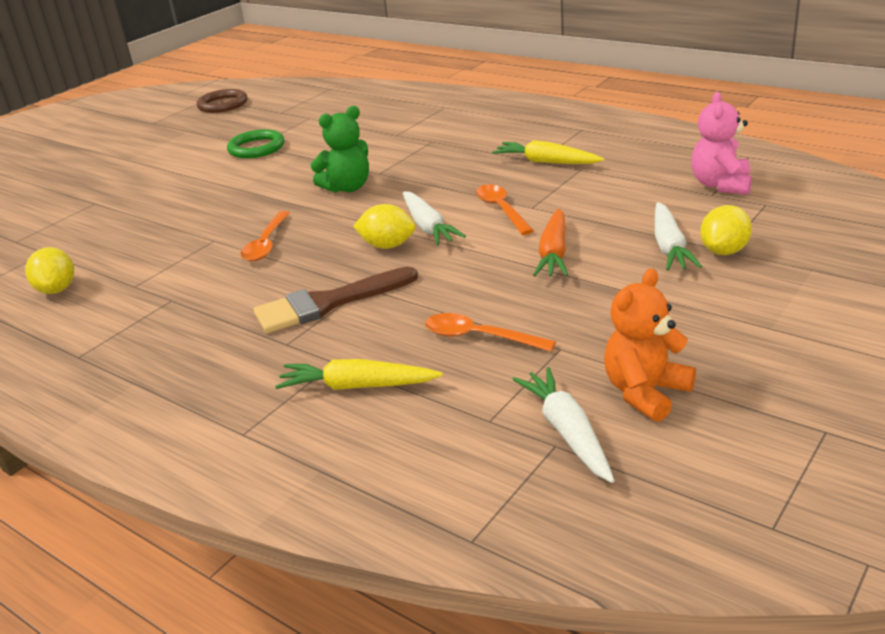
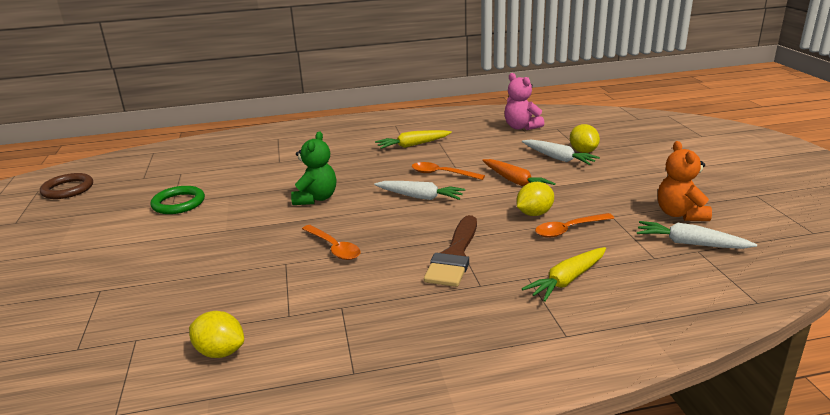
camera: 50 degrees left, 5 degrees down
(387, 246) = (419, 215): yellow lemon -> yellow lemon (534, 213)

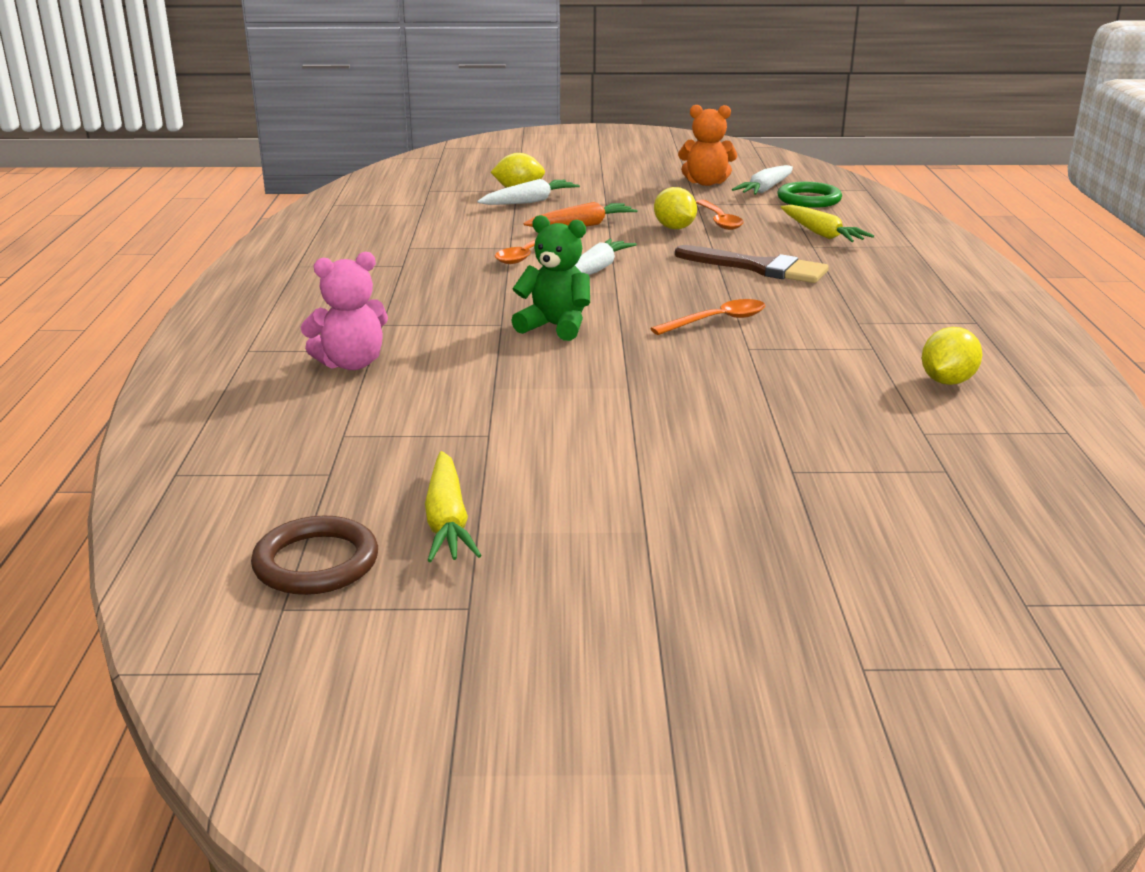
camera: 80 degrees left, 0 degrees up
(178, 203) = (496, 428): green ring -> green ring (809, 199)
(413, 145) = (403, 261): yellow carrot -> yellow carrot (447, 521)
(521, 127) = (403, 204): pink teddy bear -> pink teddy bear (351, 364)

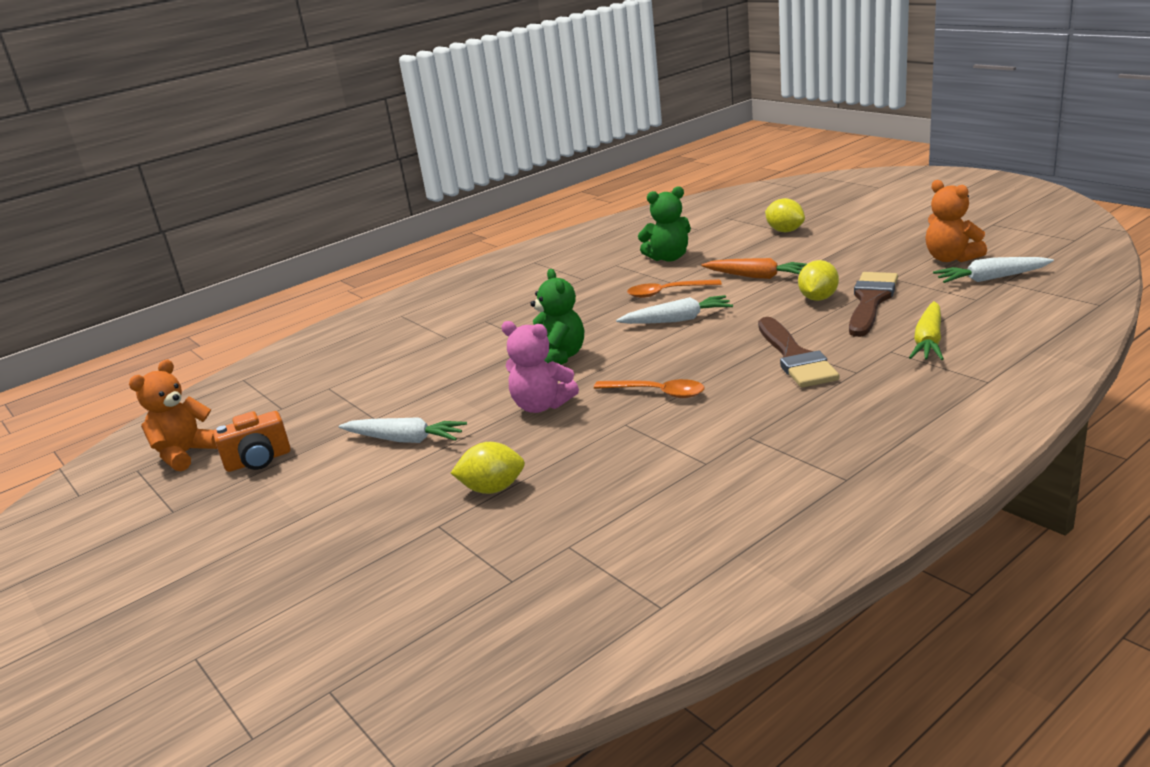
camera: 55 degrees right, 0 degrees up
(316, 562) = (185, 454): brown ring -> orange teddy bear
(351, 364) = (419, 343): pink teddy bear -> pink teddy bear (541, 405)
(447, 521) = (258, 460): yellow carrot -> orange camera
(455, 230) = (668, 258): none -> green teddy bear
(529, 201) = (769, 244): white carrot -> white carrot (405, 439)
(719, 221) = (870, 301): orange spoon -> brown brush
(809, 199) = (1007, 300): green ring -> none
(947, 381) = (685, 517): yellow lemon -> yellow lemon (492, 489)

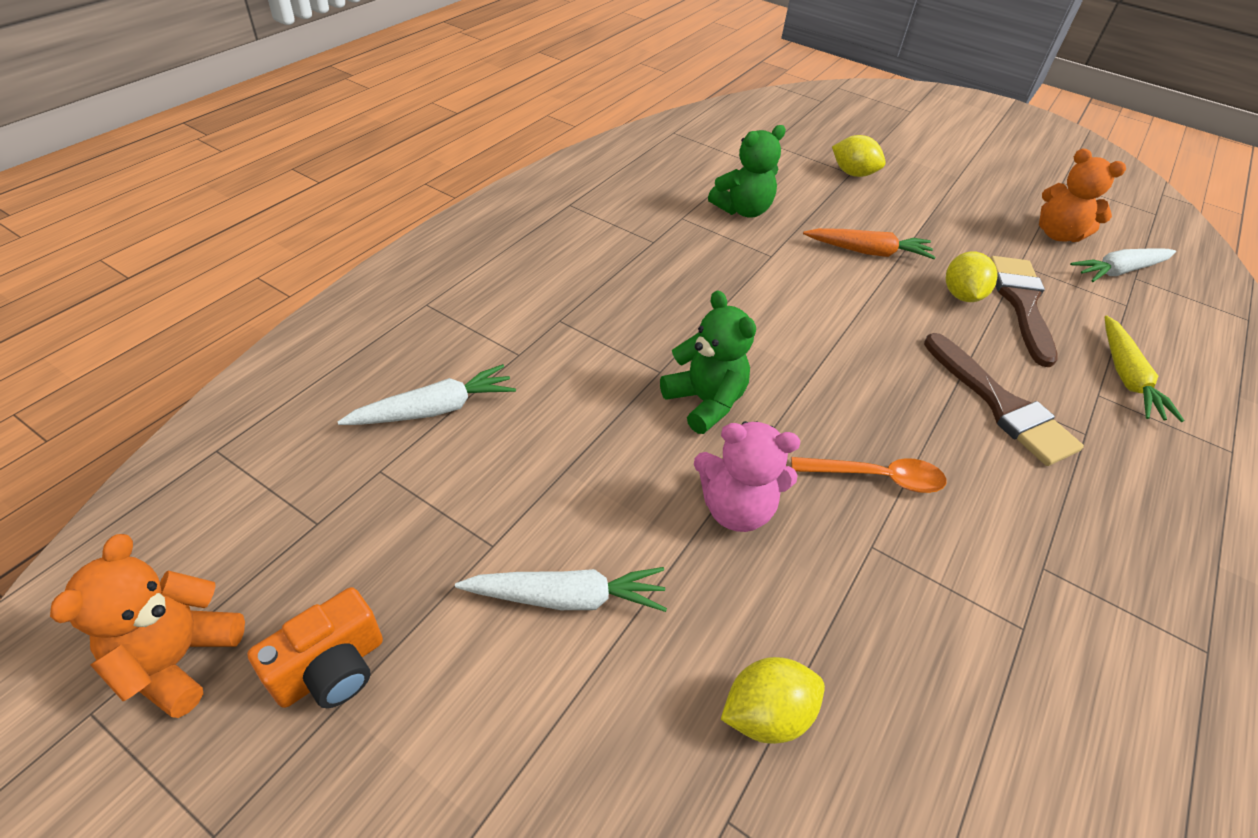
camera: 25 degrees left, 20 degrees up
(667, 292) = (777, 275): orange spoon -> none
(677, 320) = (819, 328): white carrot -> white carrot (434, 409)

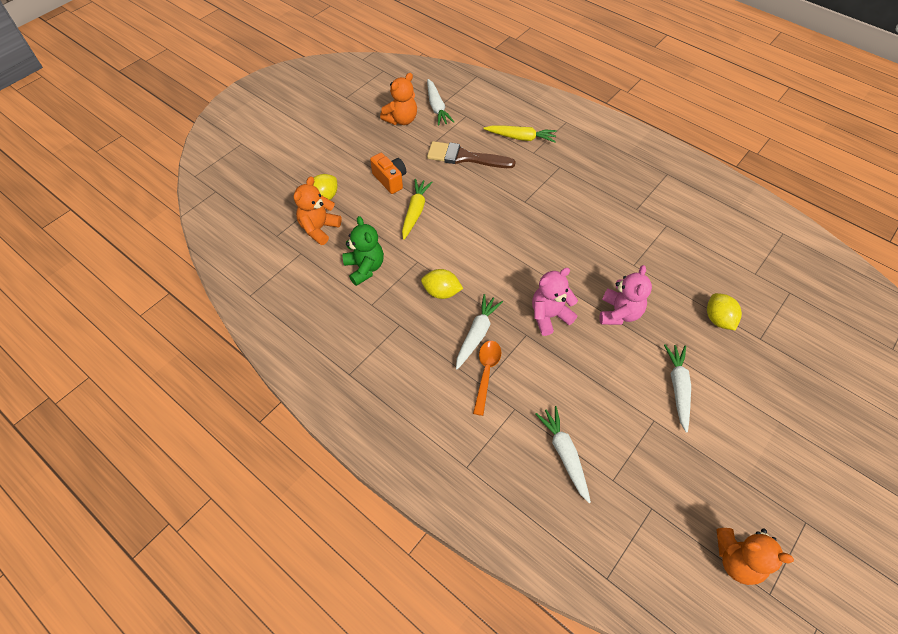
camera: 80 degrees left, 10 degrees up
(331, 668) = (729, 487): orange camera -> orange camera (390, 180)
(651, 315) = (477, 334): none -> white carrot
(704, 402) = (549, 316): green teddy bear -> pink teddy bear
(796, 172) = (319, 229): none -> orange teddy bear
(868, 252) = (415, 212): orange carrot -> yellow carrot
(877, 477) = (594, 253): orange spoon -> orange spoon (486, 373)
(961, 295) = (458, 180): yellow lemon -> yellow lemon (441, 292)
(1001, 405) = (543, 191): brown brush -> none

